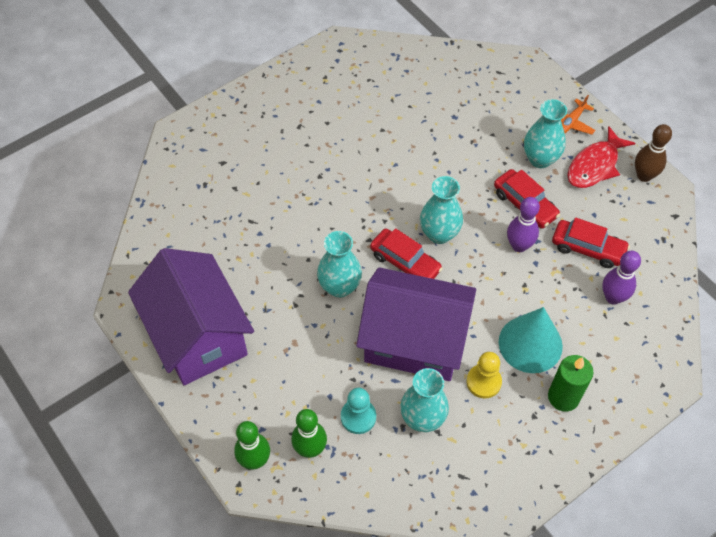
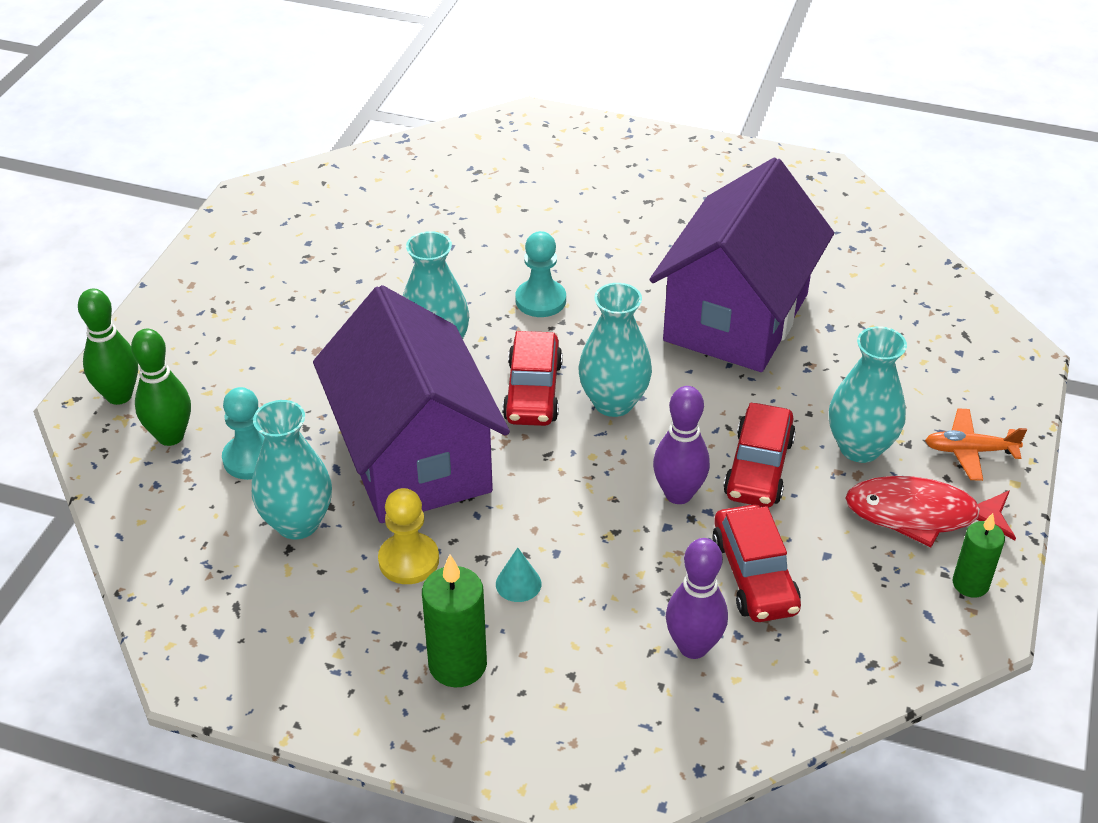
camera: 55 degrees right, 15 degrees down
(198, 335) = (258, 267): purple house -> purple house (736, 317)
(339, 219) = (540, 300): none -> turquoise pawn
(530, 344) = (518, 583): turquoise cone -> turquoise cone, size x0.40
(644, 176) = (970, 584): brown bowling pin -> green candle

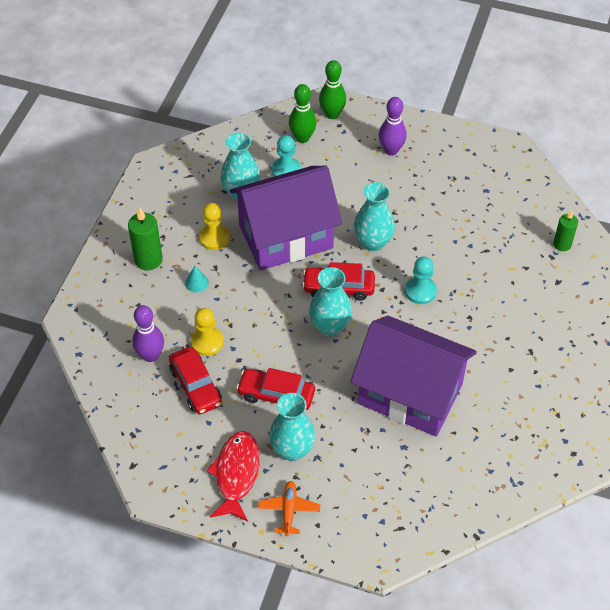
camera: 90 degrees right, 10 degrees up
(657, 563) = (207, 342): none -> yellow pawn
(678, 494) = (256, 354): purple bowling pin -> purple bowling pin (391, 150)
(754, 575) = (196, 386): red car -> red car turned 105 degrees counterclockwise
(970, 584) = (183, 491): green candle -> green candle (562, 244)

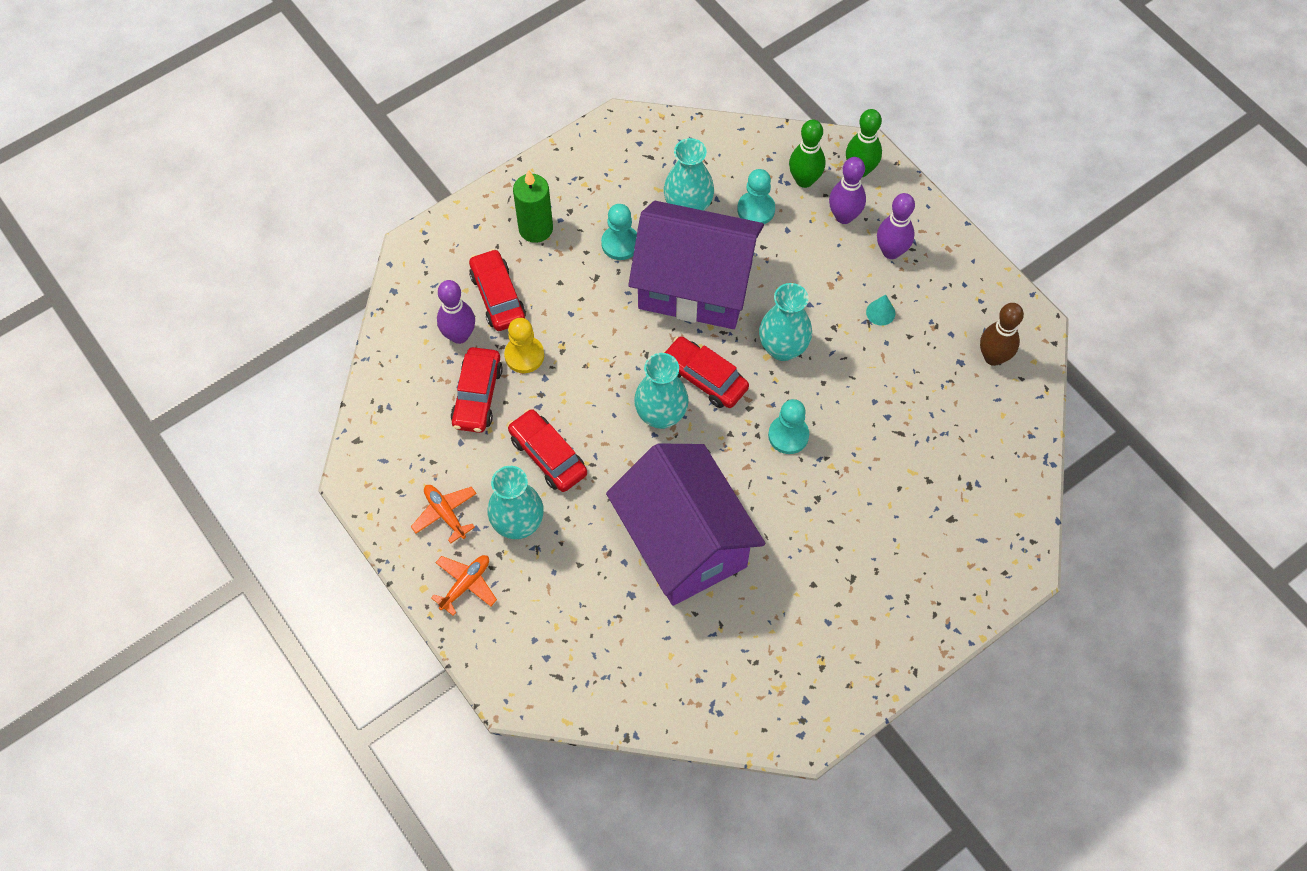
camera: 35 degrees right, 10 degrees up
(157, 316) = (498, 297): none -> red car
(196, 282) = (564, 283): turquoise cone -> turquoise cone (880, 312)
(214, 238) = (620, 243): yellow pawn -> turquoise pawn
(236, 474) = (445, 514): red fish -> orange plane
(345, 145) = (844, 216): none -> purple bowling pin
(502, 177) = (993, 357): none -> brown bowling pin
(562, 244) = (994, 479): green candle -> none

